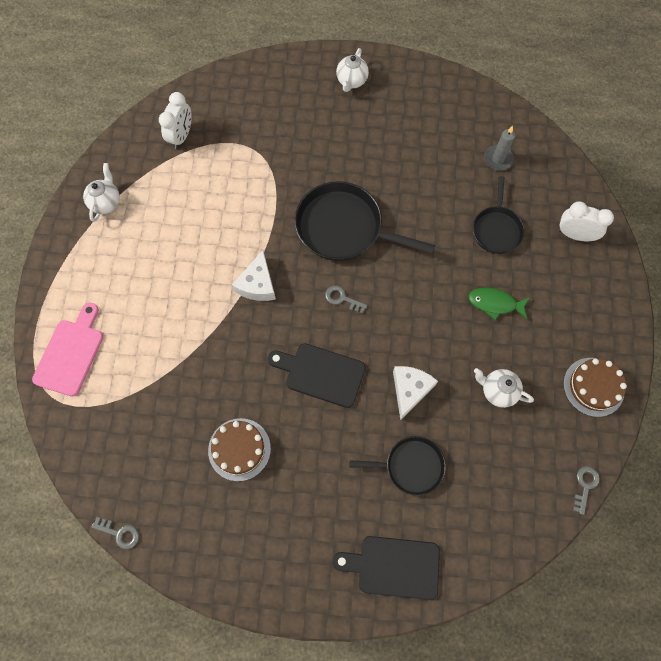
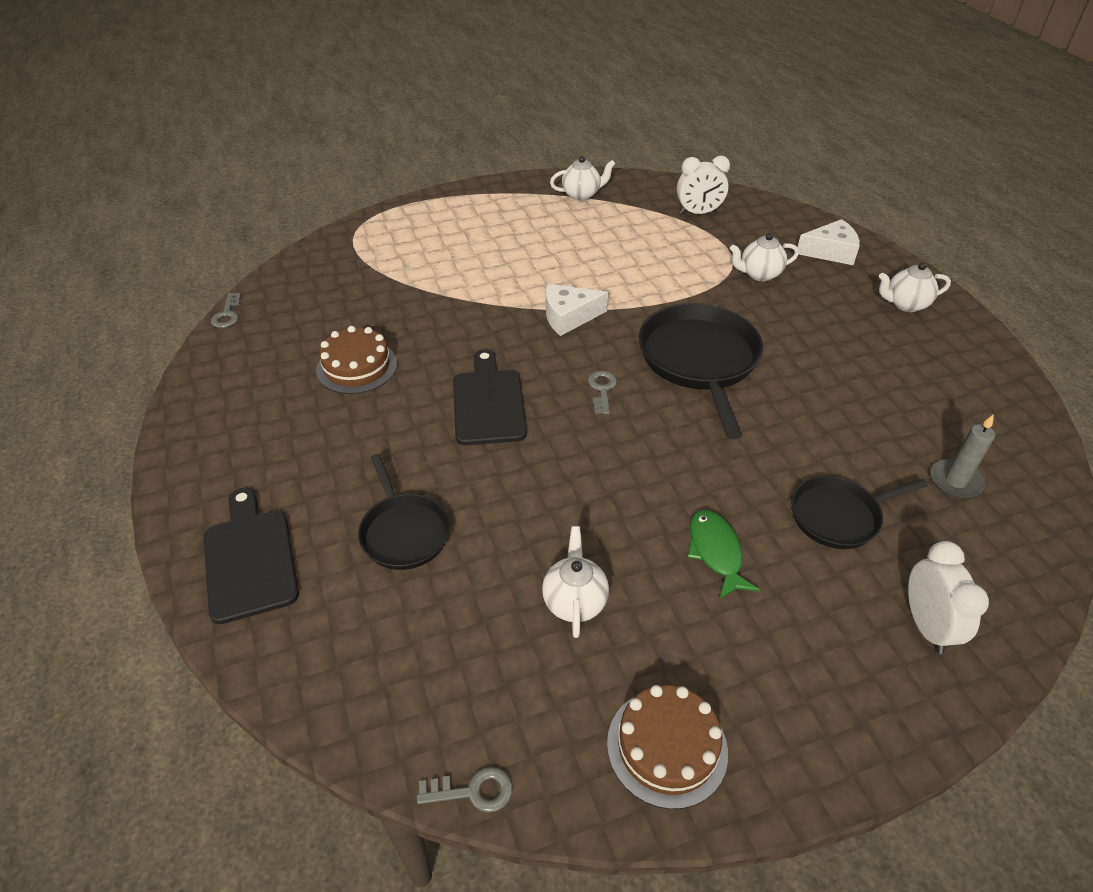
camera: 65 degrees right, 25 degrees down
(71, 353) = (407, 226): pink cutting board -> none
(276, 142) = (759, 274): none -> white teapot
(410, 390) = (516, 496): white cheese -> white cheese (830, 252)

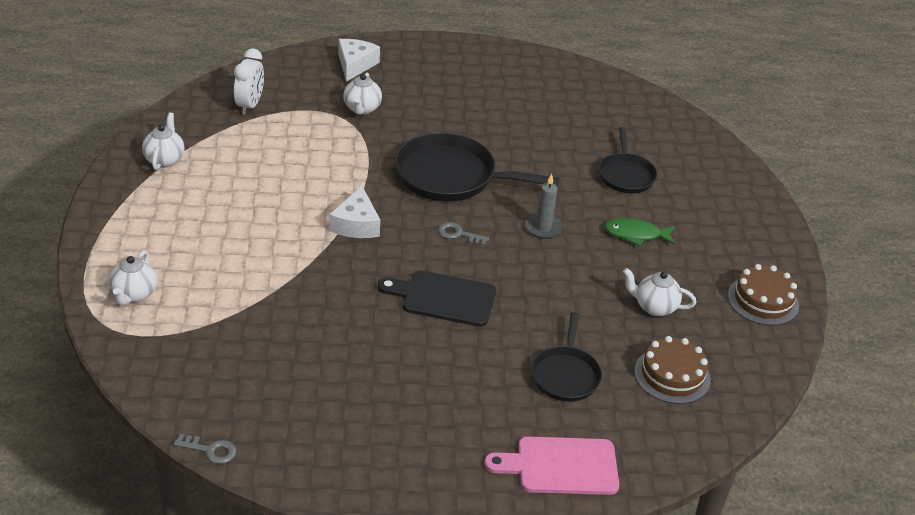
camera: 75 degrees left, 5 degrees down
(250, 559) = (560, 466): black cutting board -> pink cutting board
(357, 367) = (353, 367): brown cake -> brown cake (672, 375)
(404, 532) = (565, 375): black pan -> black pan turned 105 degrees clockwise
(472, 791) = (773, 385): grey key -> none
(905, 304) = (440, 61): white teapot -> white teapot (134, 294)
(926, 626) = (713, 178): white clock -> none
(955, 481) = (615, 120): grey candle -> grey candle (543, 228)

